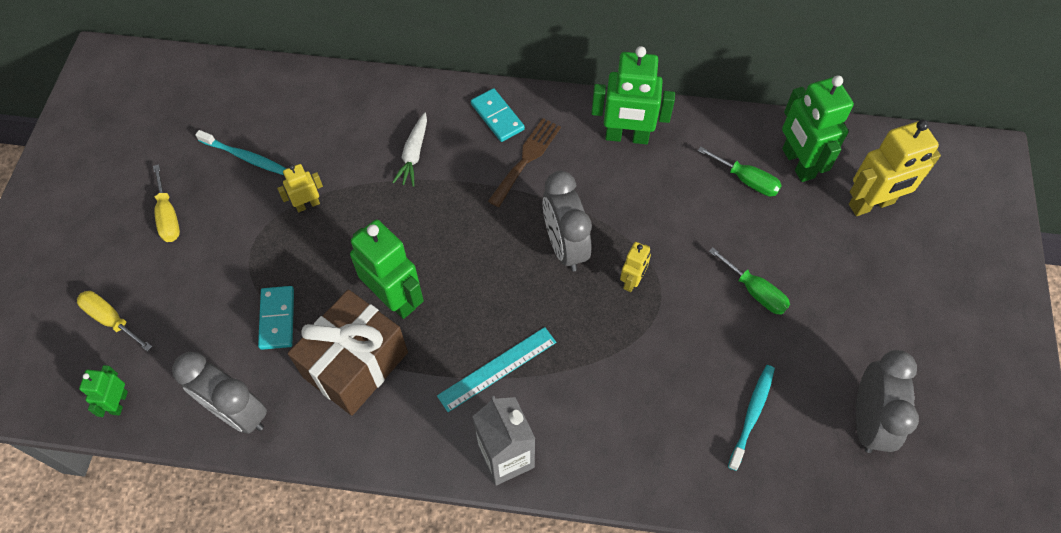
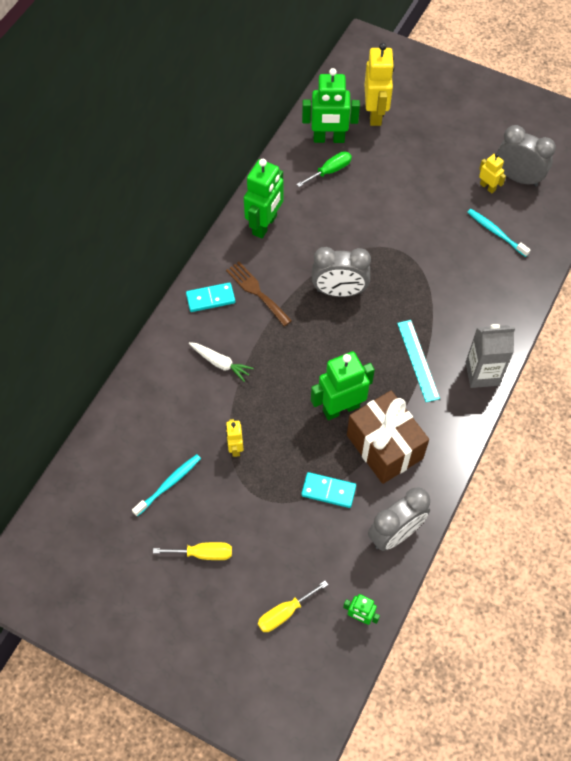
camera: 70 degrees left, 0 degrees up
(632, 281) = (381, 262): yellow robot -> yellow robot (487, 187)
(755, 292) = (414, 198): green screwdriver -> none

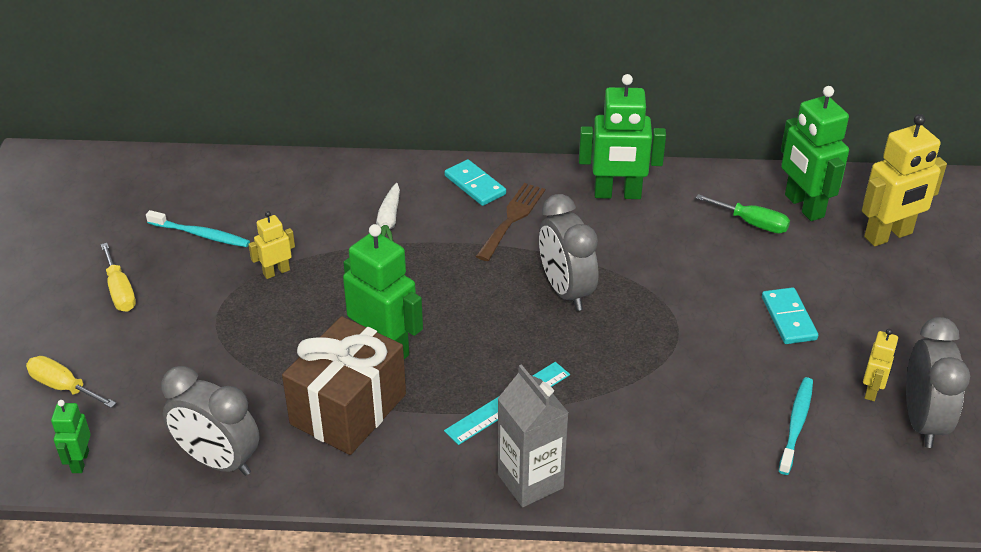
camera: 65 degrees right, 20 degrees down
(328, 491) = (254, 374): turquoise domino -> turquoise domino (789, 318)

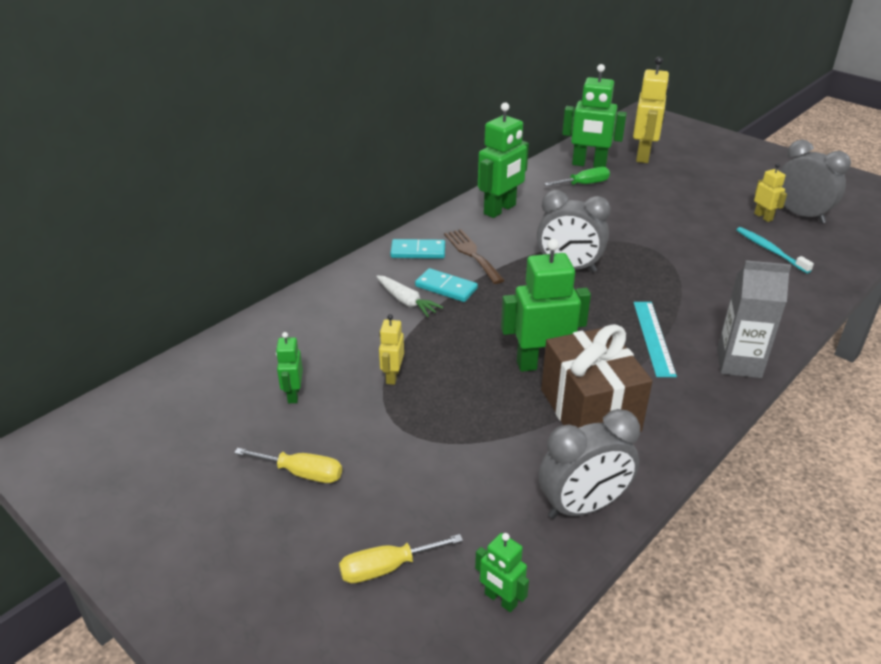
camera: 50 degrees left, 5 degrees down
(201, 235) = (293, 394): turquoise toothbrush -> green robot
(789, 318) = (678, 212): turquoise domino -> turquoise domino (446, 287)

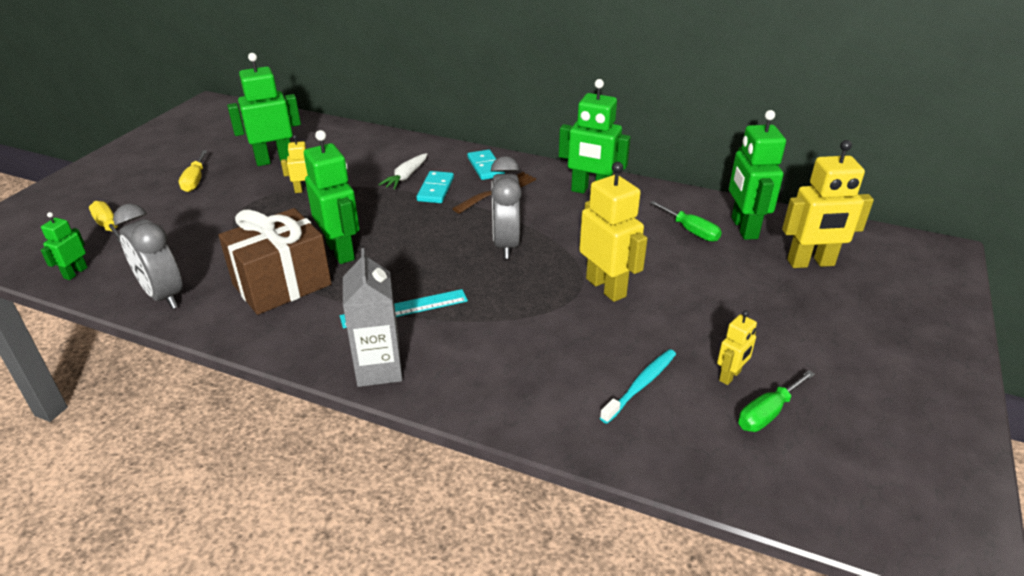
camera: 70 degrees right, 0 degrees up
(293, 394) = (274, 160): green robot -> green robot, size x1.92
(649, 236) = (606, 287): none -> yellow robot
(800, 215) = (767, 413): grey clock -> green screwdriver

